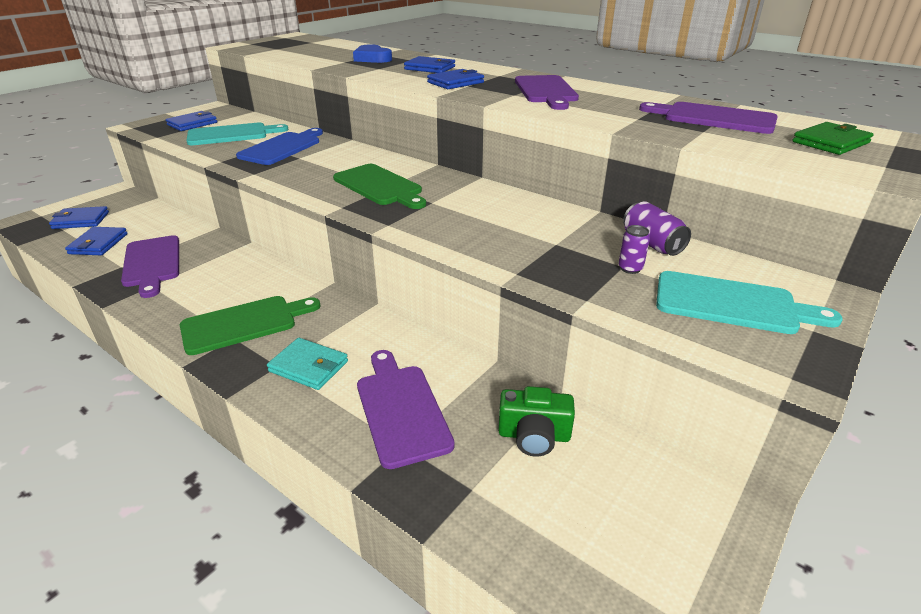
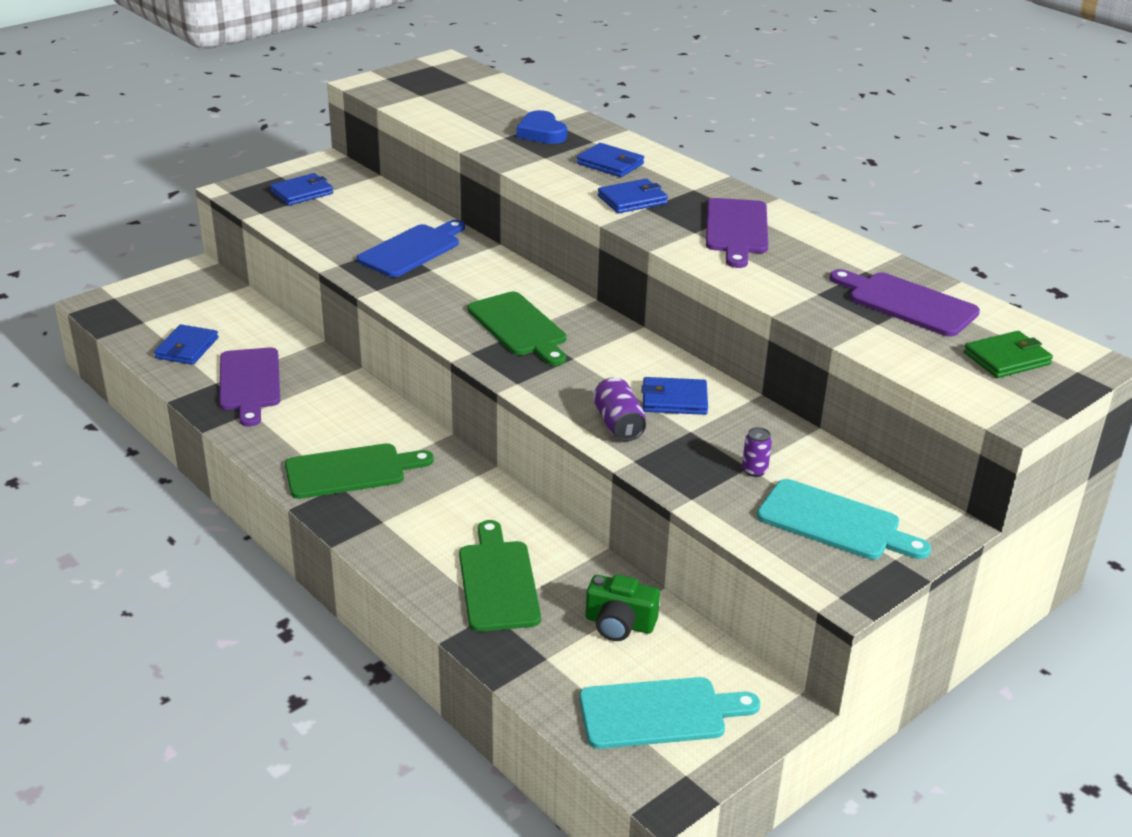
camera: 10 degrees right, 0 degrees up
(81, 220) = (161, 311): blue wallet -> blue wallet (674, 400)
(232, 134) = (351, 219): turquoise cutting board -> turquoise cutting board (659, 713)
(308, 366) = (413, 527): turquoise wallet -> none
(401, 409) = (498, 581): purple cutting board -> green cutting board
(652, 243) = (795, 444): purple can -> purple can (618, 424)

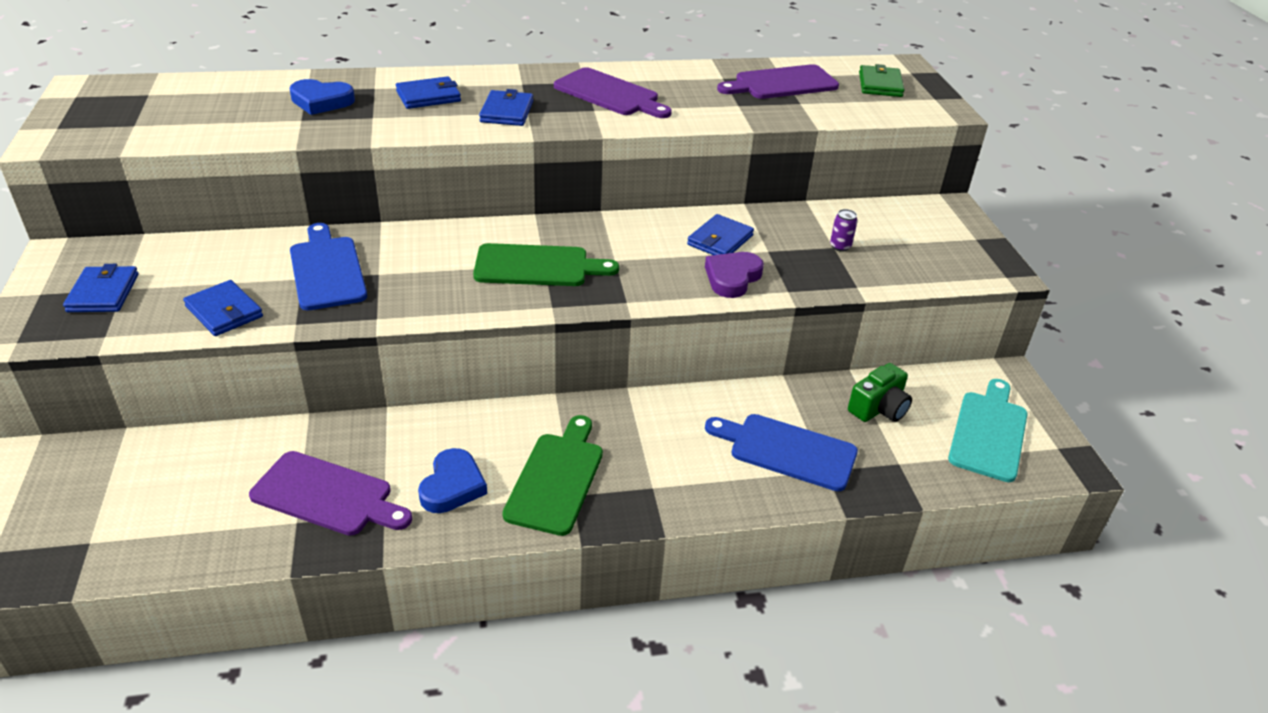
camera: 60 degrees left, 5 degrees up
(187, 348) = (196, 522): blue wallet -> blue wallet (224, 311)
(302, 428) = (452, 486): none -> blue heart
(498, 581) = (787, 450): green cutting board -> blue cutting board
(618, 424) = (732, 278): purple can -> purple heart
(835, 522) = (923, 243): turquoise cutting board -> none

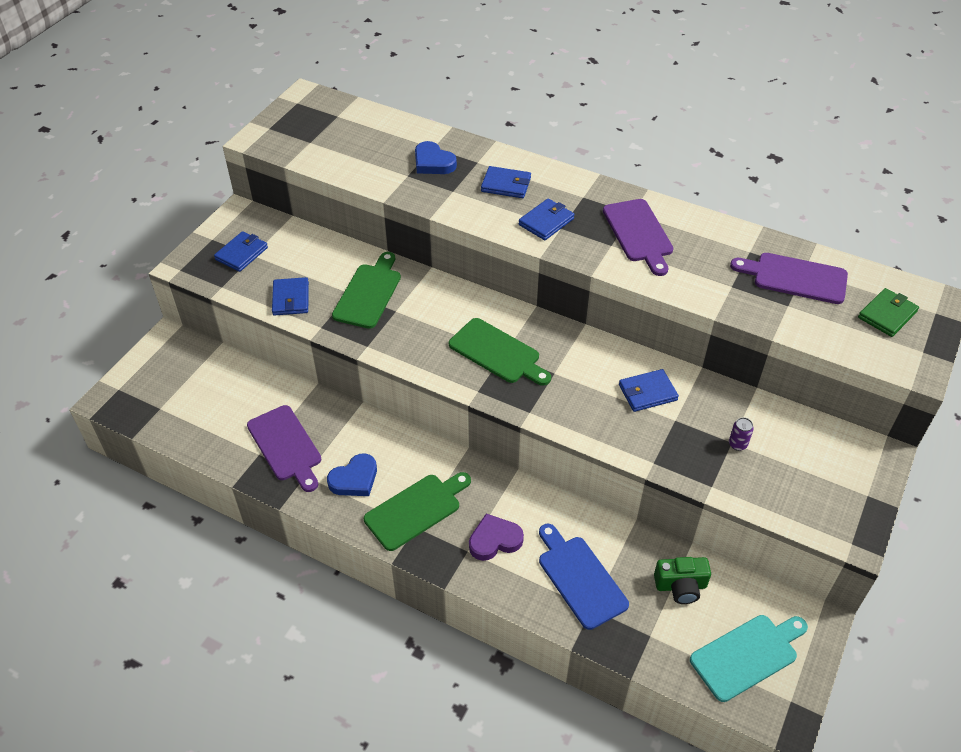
camera: 40 degrees right, 10 degrees up
(327, 270) = (369, 293): blue cutting board -> green cutting board
(732, 278) = (623, 430): purple heart -> purple heart (494, 540)

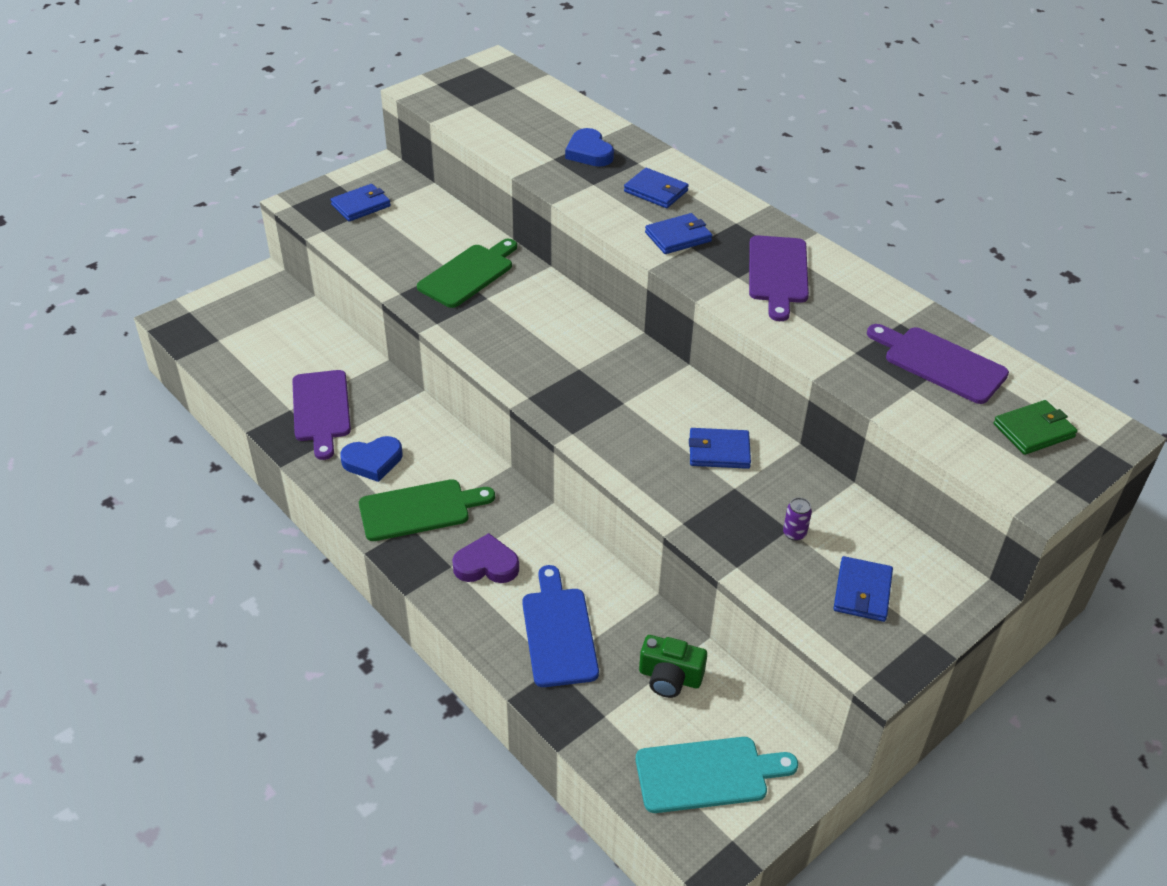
camera: 20 degrees right, 5 degrees down
(291, 298) = (385, 259): blue wallet -> blue wallet (862, 592)
(497, 353) = (572, 366): green cutting board -> none

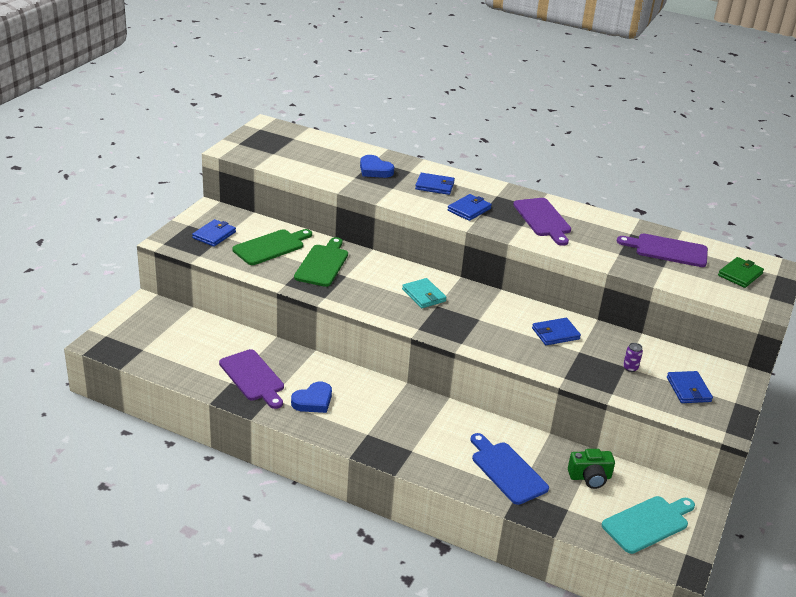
camera: 25 degrees left, 10 degrees down
(420, 510) = (367, 422): green cutting board -> green cutting board (271, 247)
(486, 565) = (434, 444): purple heart -> none
(571, 349) = (423, 295): none -> turquoise wallet

